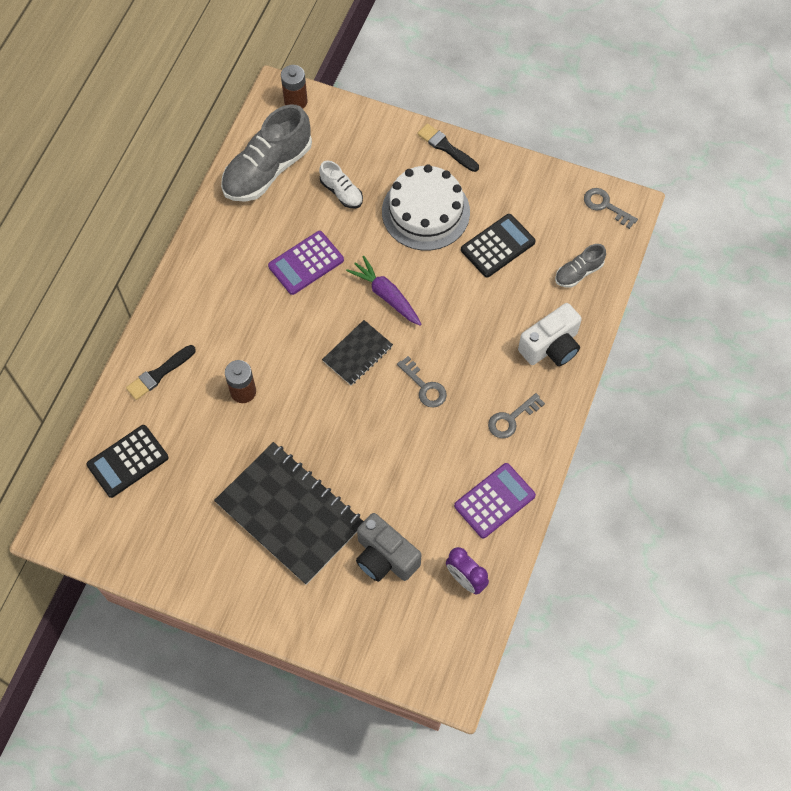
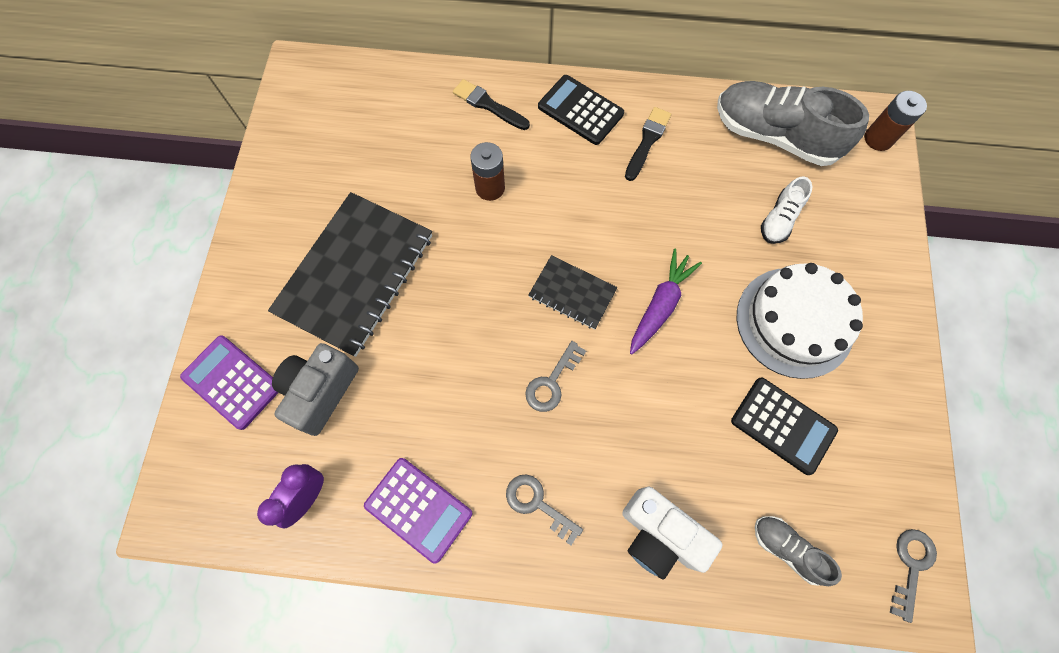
camera: 75 degrees right, 5 degrees up
(128, 461) = (383, 106): black calculator -> black calculator (580, 110)
(306, 263) = (670, 207): purple calculator -> purple calculator (232, 382)
(446, 147) = (899, 323): black brush -> black brush (647, 141)

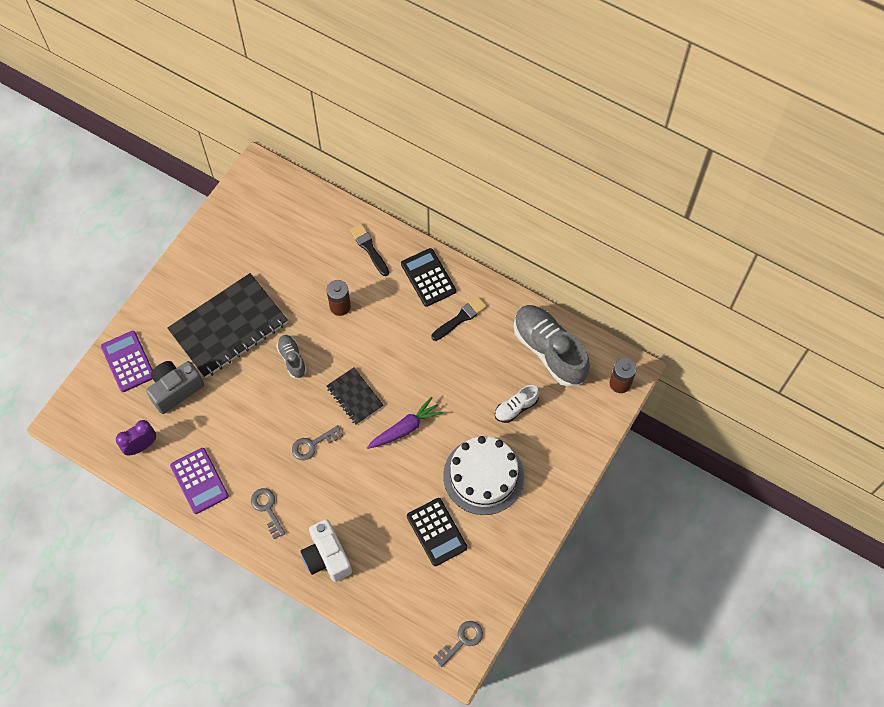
camera: 25 degrees right, 5 degrees down
(787, 549) = (395, 598): grey shoe -> grey shoe (292, 359)

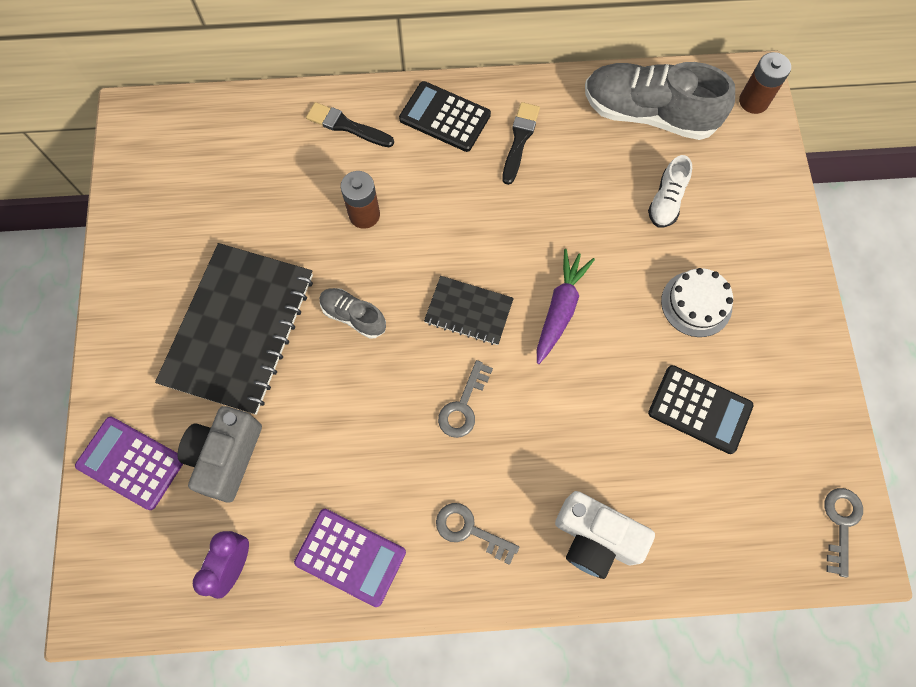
camera: 35 degrees left, 5 degrees up
(483, 476) = (696, 303): white cake -> white cake, size x0.60

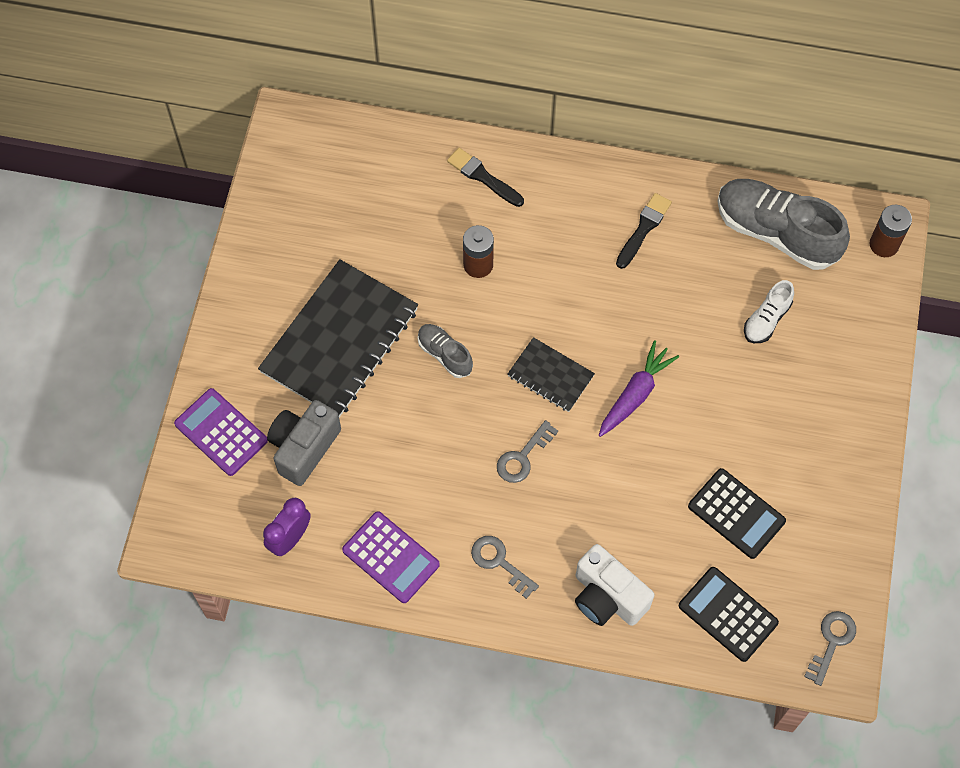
camera: 15 degrees right, 5 degrees down
(444, 117) = (578, 190): black calculator -> black calculator (727, 614)
(696, 303) = (764, 420): white cake -> none

